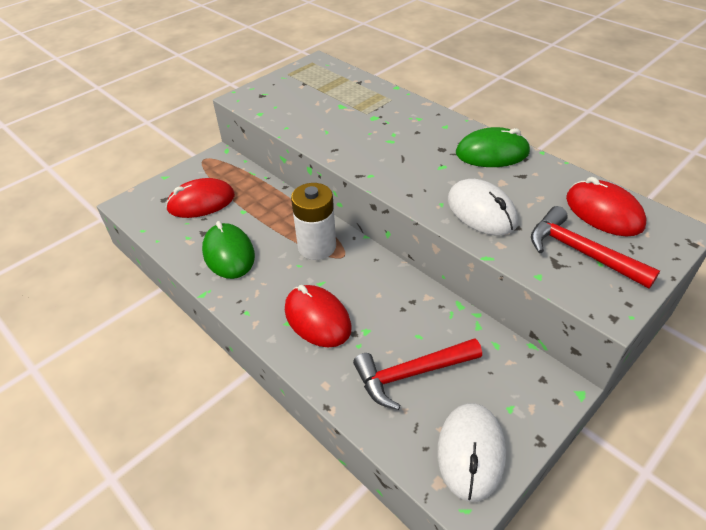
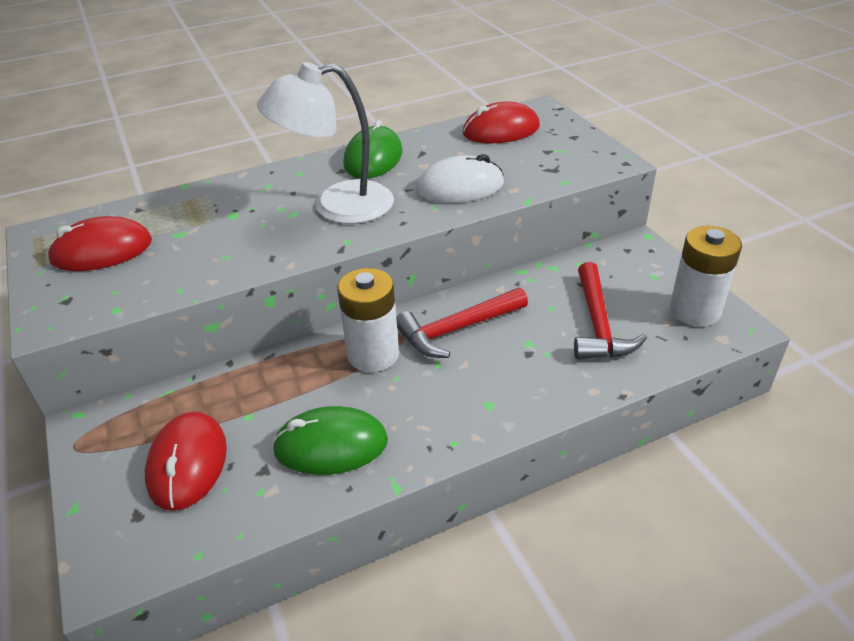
camera: 70 degrees left, 5 degrees down
(317, 318) = (494, 378): red mouse -> red mouse (102, 251)
(411, 157) = (337, 206): none -> white lamp
(471, 452) = (694, 311): white mouse -> white battery
(581, 252) = (545, 154): red hammer -> red hammer (457, 329)

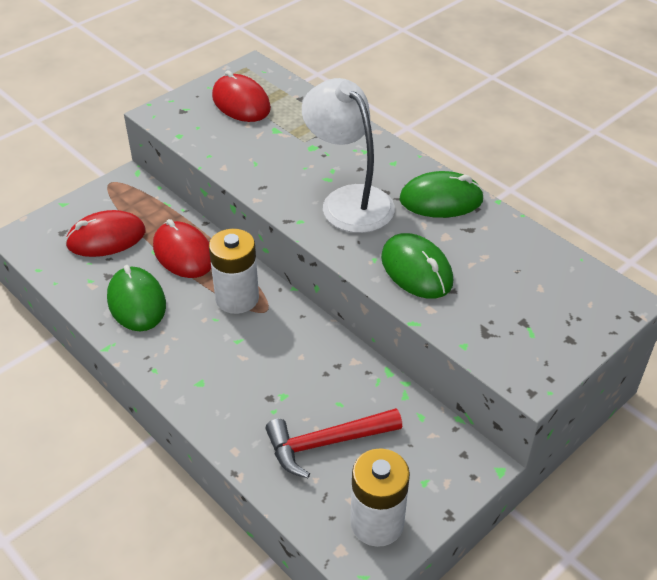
camera: 70 degrees right, 5 degrees up
(457, 329) = (285, 343): red hammer -> none
(460, 187) = (416, 270): white mouse -> green mouse
(501, 130) = (549, 277): red mouse -> red mouse (183, 253)

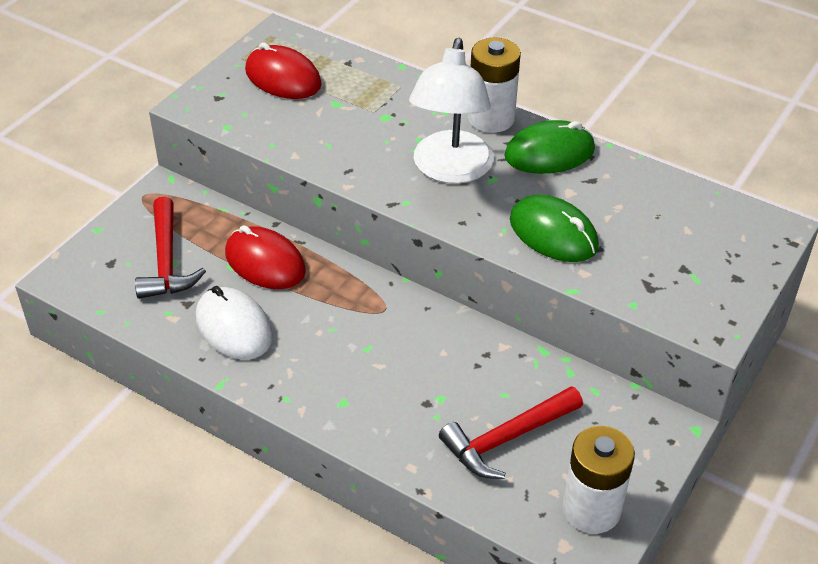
camera: 15 degrees left, 0 degrees up
(106, 238) = (167, 260): red mouse -> red hammer
(136, 302) = (234, 327): green mouse -> white mouse
(237, 298) = (347, 302): white battery -> white battery (491, 118)
(348, 200) = (450, 170): white lamp -> white lamp turned 120 degrees counterclockwise

